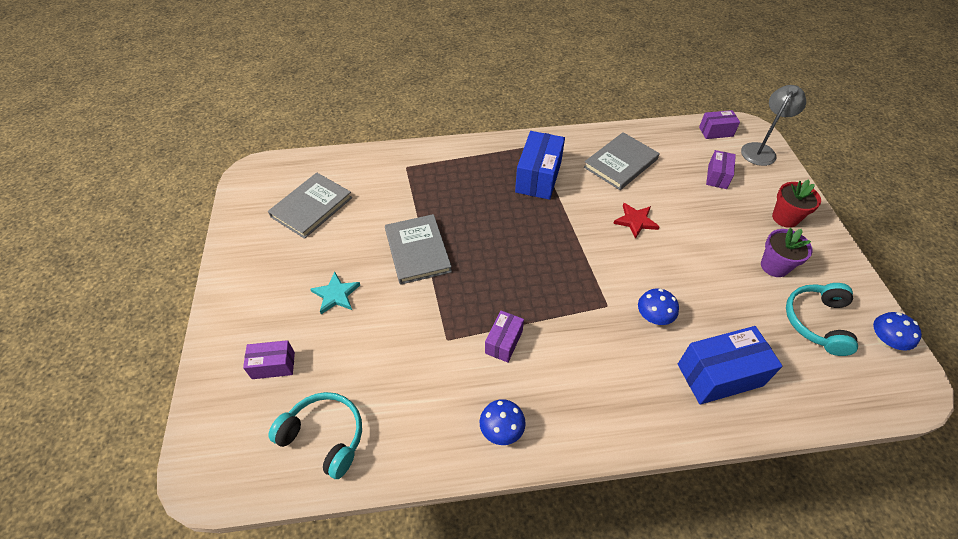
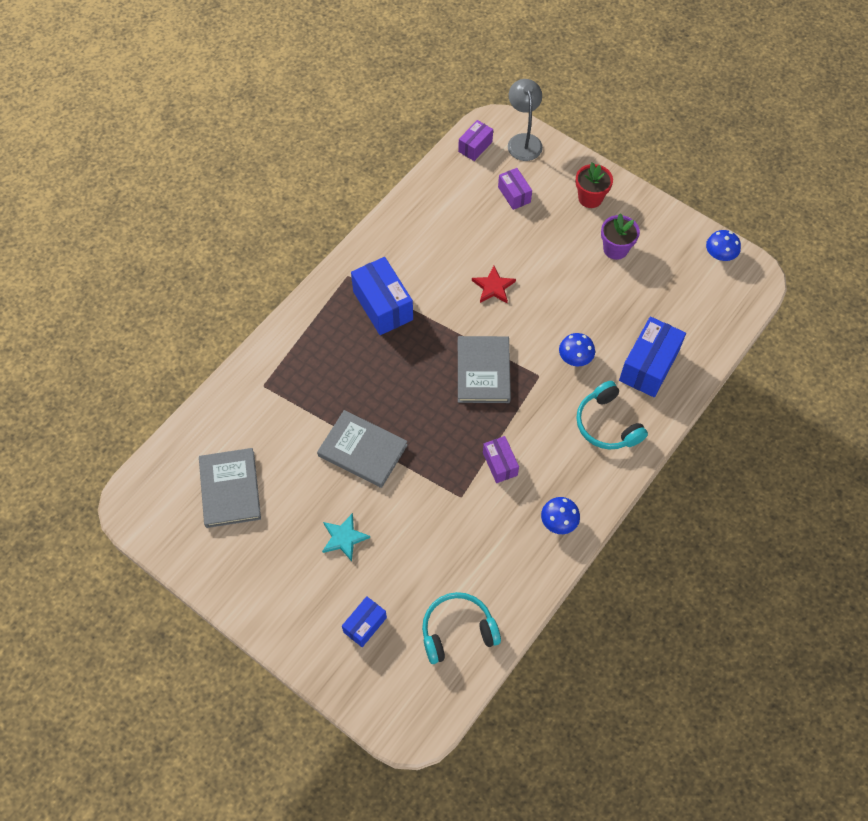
camera: 45 degrees left, 10 degrees up
(273, 365) = (365, 625): purple box -> blue box
(620, 163) = (432, 239): grey book -> grey book (483, 371)
(817, 322) = (673, 274): turquoise headphones -> turquoise headphones (607, 424)

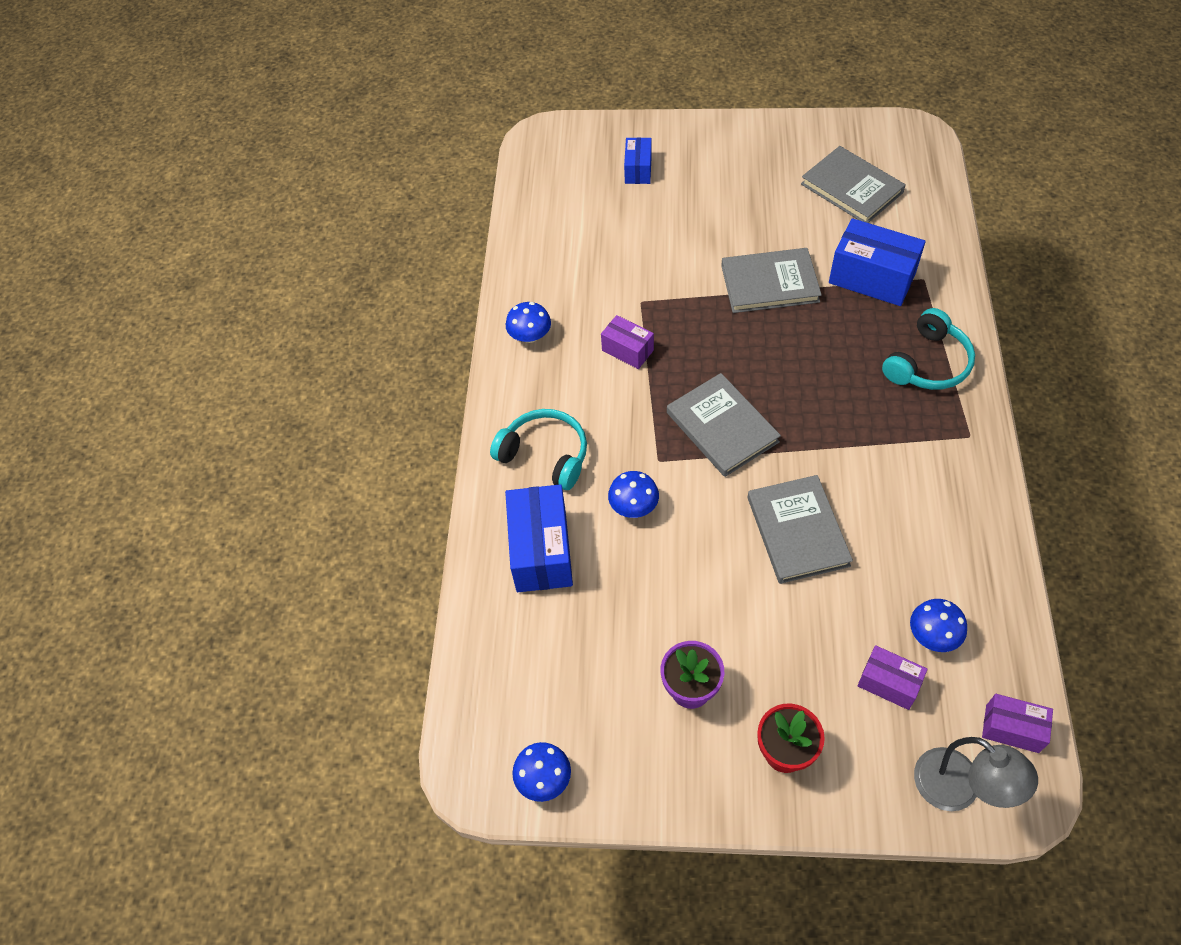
camera: 150 degrees right, 5 degrees down
(344, 538) = (715, 212): turquoise star -> none
(383, 305) = (896, 428): blue box -> blue box (872, 278)
(457, 631) = (557, 208): turquoise headphones -> turquoise headphones (928, 363)
(472, 200) = (933, 635): none -> blue mushroom
(475, 146) = (1012, 728): purple box -> purple box turned 75 degrees counterclockwise
(493, 287) = (797, 531): red star -> grey book

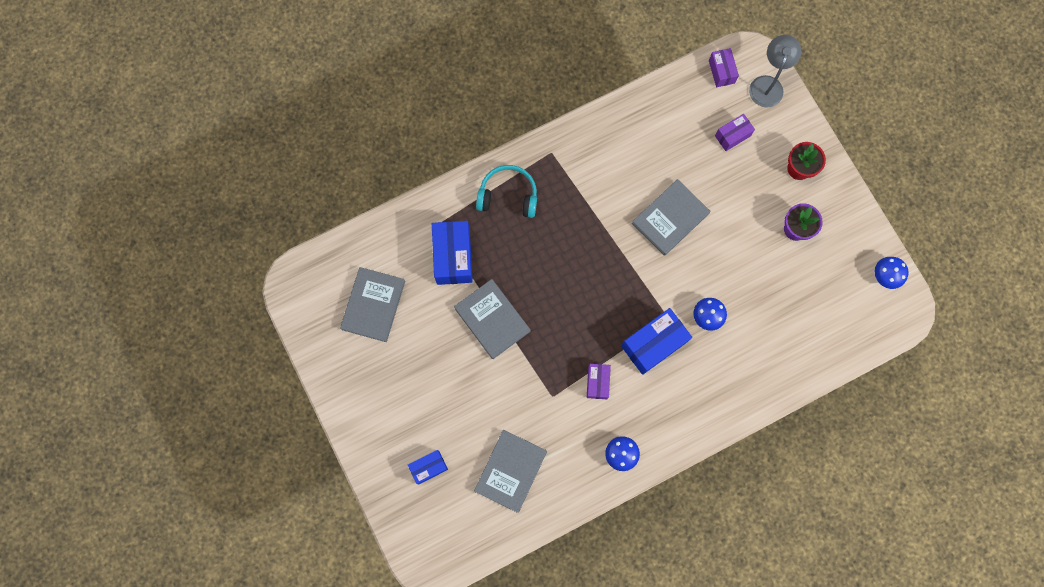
camera: 125 degrees left, 20 degrees up
(541, 551) = (766, 352): blue box -> blue box (653, 344)
(545, 455) = (703, 388): turquoise headphones -> none
(722, 427) = (624, 293): grey book -> grey book (511, 471)
(888, 683) = (732, 136): purple box -> purple box turned 60 degrees clockwise
(933, 635) = (692, 125): blue mushroom -> none

